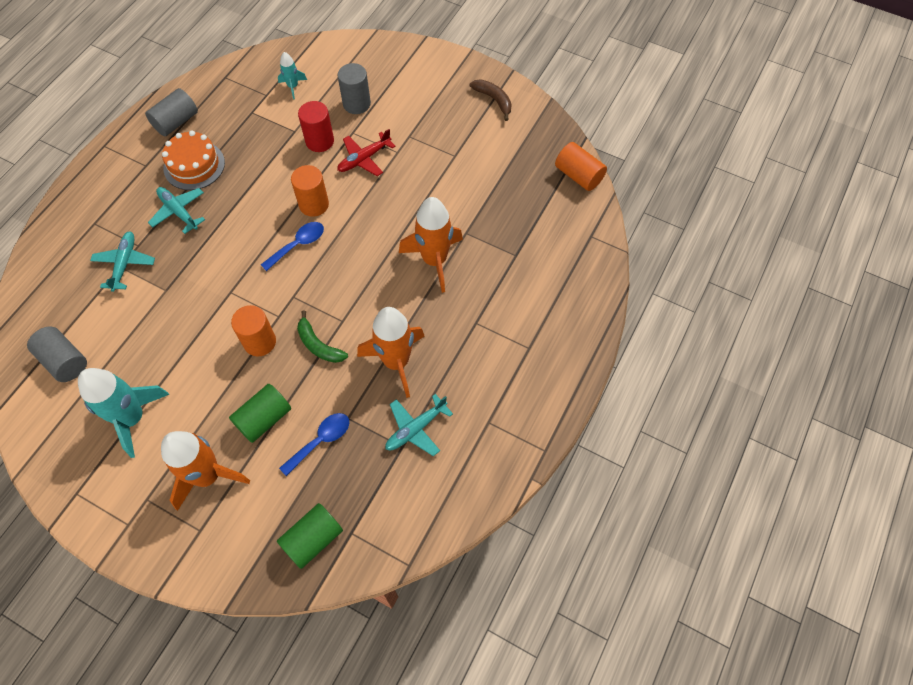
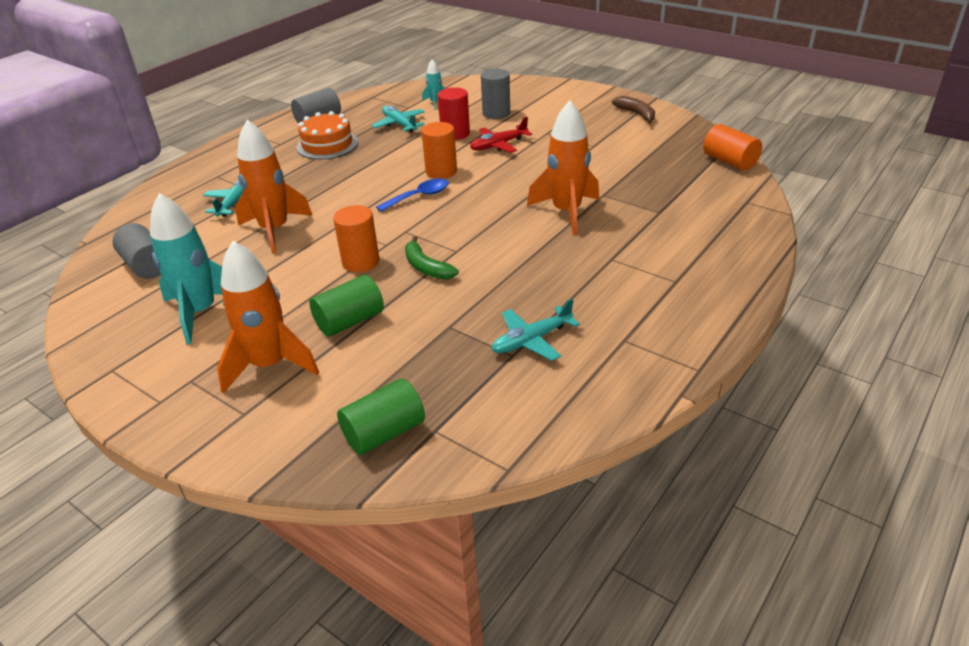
camera: 10 degrees right, 25 degrees down
(178, 211) = (302, 172): turquoise plane -> turquoise plane (399, 124)
(321, 441) = (413, 343): blue spoon -> none
(396, 362) = (514, 284): orange rocket -> orange rocket (275, 230)

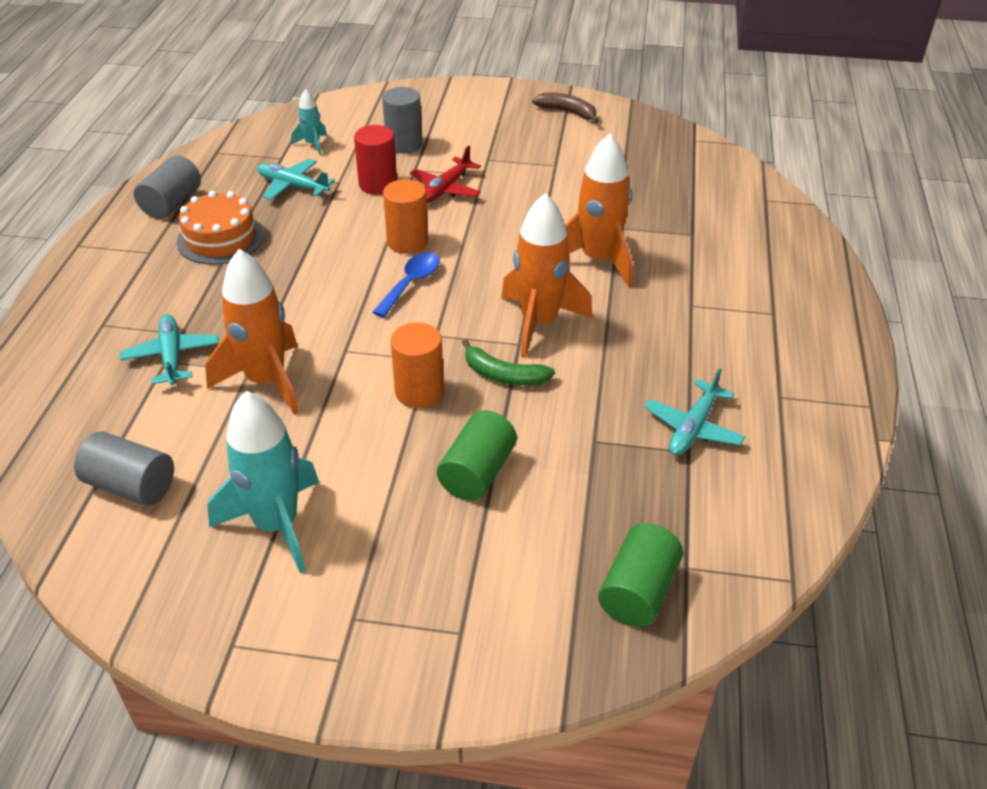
camera: 30 degrees left, 5 degrees up
(270, 365) = (434, 561): orange rocket -> orange rocket (539, 323)
(729, 161) = (711, 153): orange cylinder -> none

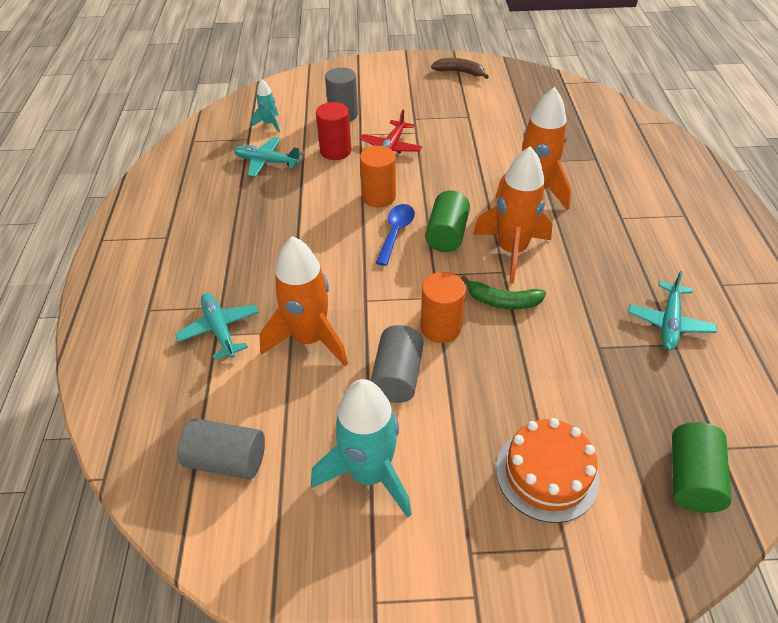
camera: 10 degrees left, 5 degrees up
(172, 203) = (170, 191): grey cylinder -> grey cylinder (397, 376)
(220, 238) = (223, 216): orange cake -> orange cake (546, 473)
(477, 472) = (518, 393): green cylinder -> green cylinder (447, 234)

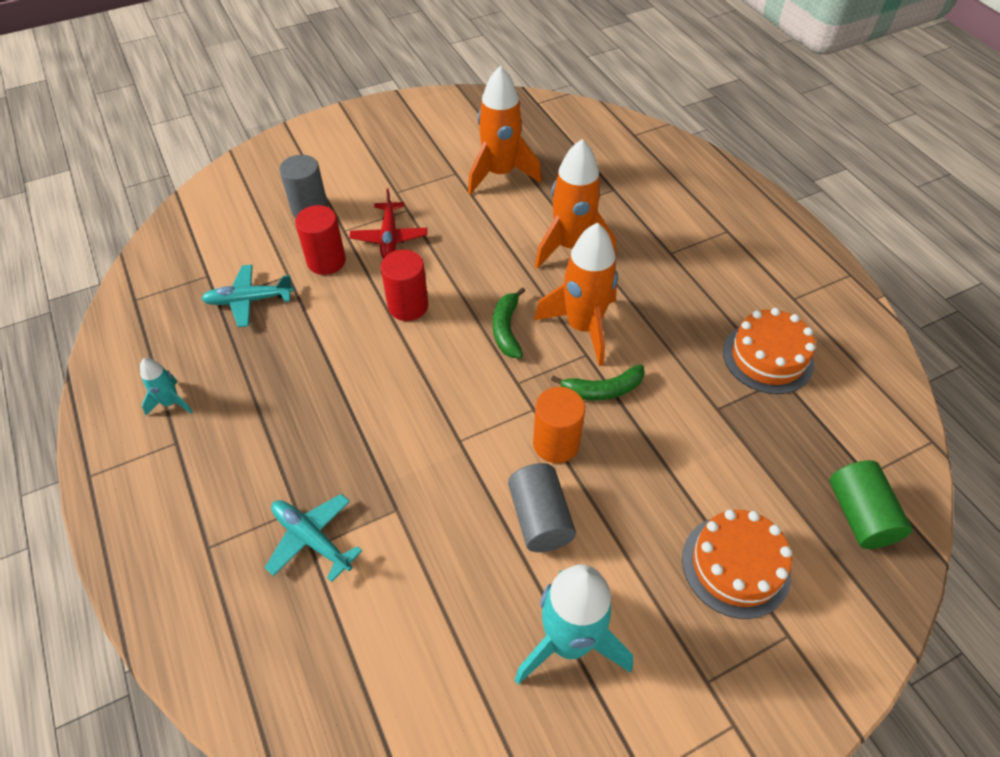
camera: 25 degrees left, 5 degrees up
(227, 460) = (409, 694): grey cylinder -> none
(269, 124) = (224, 247): turquoise rocket -> turquoise rocket (171, 402)
(309, 339) = (423, 511): orange rocket -> orange rocket (500, 174)
(379, 197) = (408, 306): orange cylinder -> red cylinder
(396, 232) = (450, 345): blue spoon -> none
(447, 234) = (506, 329): green cylinder -> green banana
(459, 72) = (417, 117): brown banana -> none
(669, 322) = (767, 357): turquoise plane -> orange cake

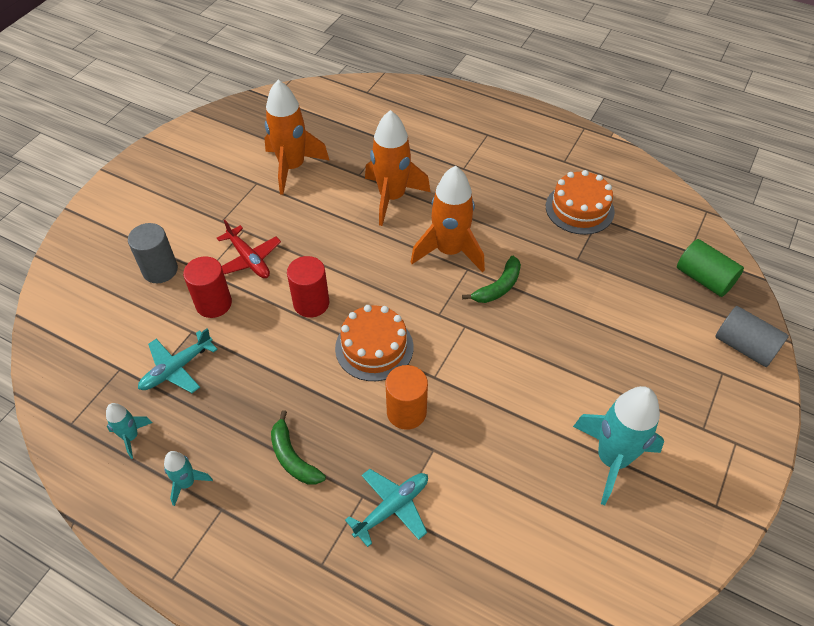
camera: 35 degrees left, 0 degrees up
(166, 337) = (131, 437): none -> turquoise rocket
(312, 539) = (392, 507): turquoise plane -> turquoise plane turned 135 degrees clockwise
(506, 329) = (398, 281): green banana -> green banana (293, 457)
(540, 518) = (530, 395): grey cylinder -> grey cylinder (744, 346)
(556, 443) = (499, 340): orange cylinder -> orange cylinder (406, 412)
(735, 565) = (664, 350): orange cake -> orange cake (374, 347)

